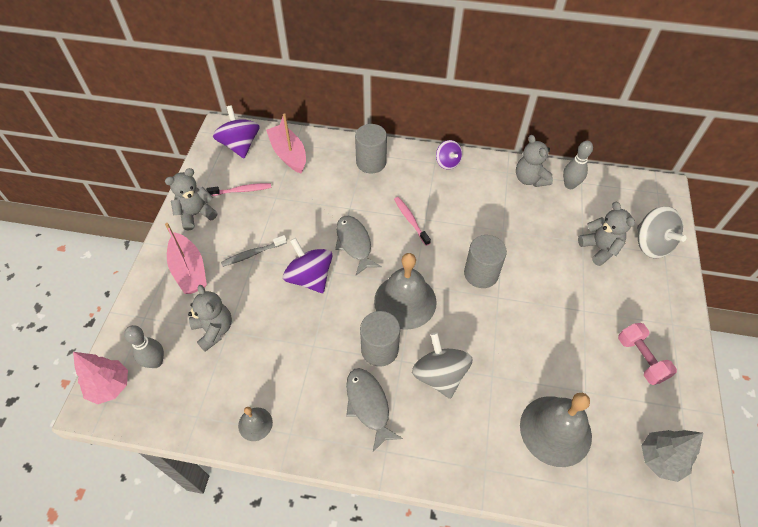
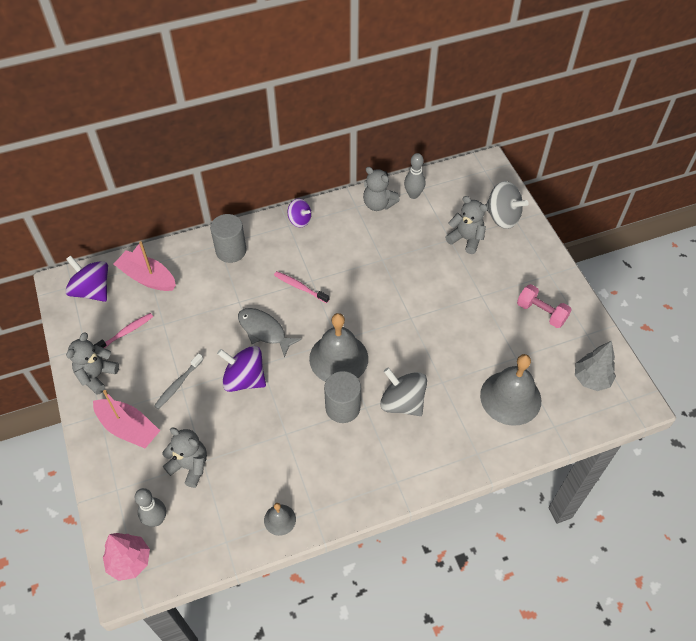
camera: 30 degrees left, 0 degrees up
(368, 405) = (361, 455): grey fish -> none
(481, 274) = (386, 305): grey cylinder -> none

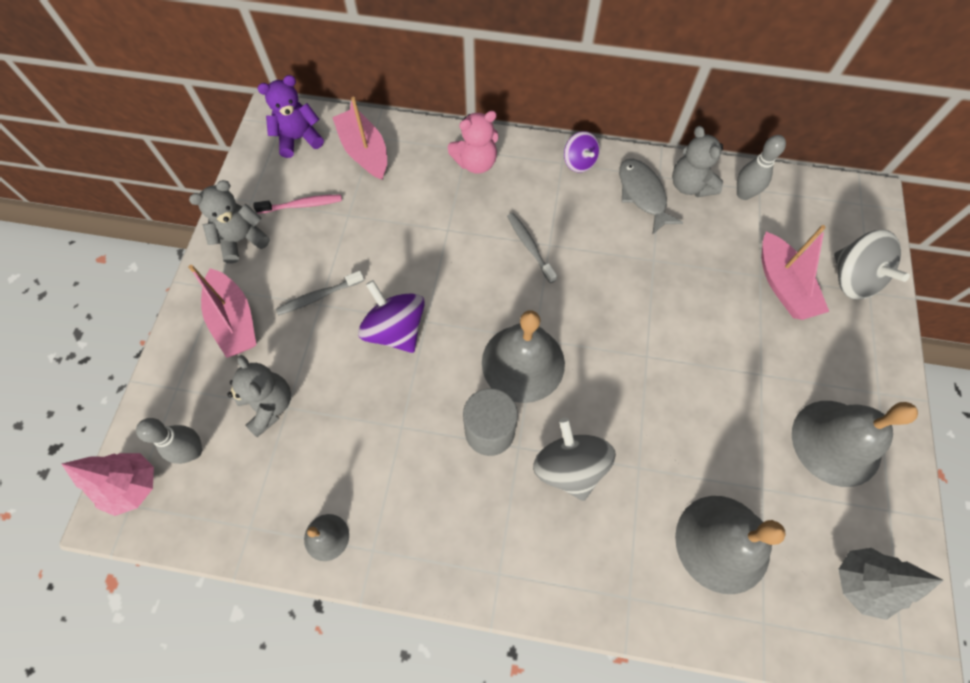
camera: 30 degrees right, 10 degrees up
(92, 290) = (298, 139): purple spinning top -> purple teddy bear
(231, 251) = (476, 163): grey cylinder -> pink teddy bear
(264, 331) = (454, 281): grey fish -> grey fish (642, 194)
(300, 287) = (530, 247): pink toothbrush -> grey toothbrush
(466, 239) = (783, 285): grey teddy bear -> pink boat
(541, 312) = (836, 442): pink dumbbell -> grey bell

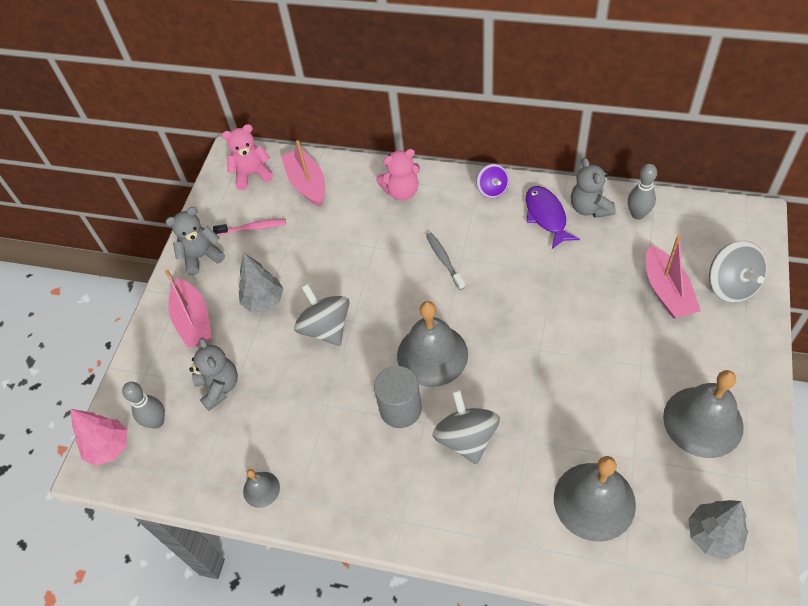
camera: 10 degrees right, 10 degrees down
(298, 139) = (252, 174): purple teddy bear -> pink teddy bear
(319, 296) = (264, 301): grey toothbrush -> grey tree
(395, 330) = (326, 328): purple spinning top -> grey spinning top
(642, 194) = (546, 216): grey fish -> purple fish

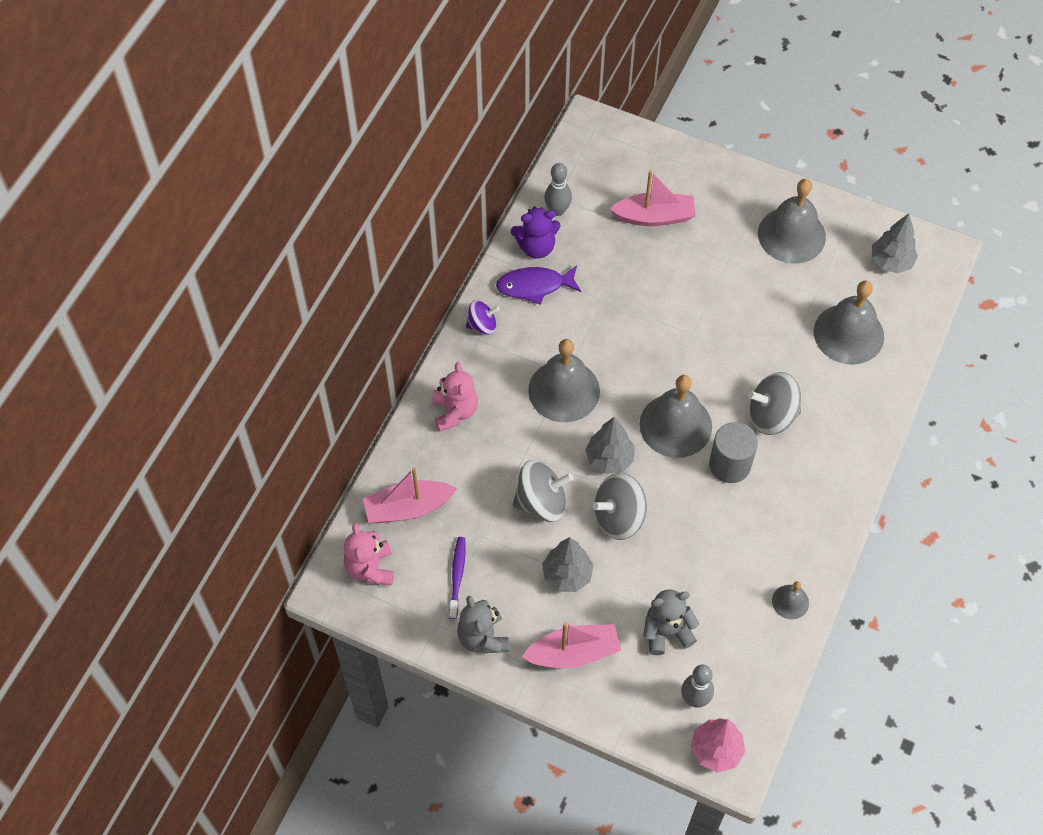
camera: 85 degrees left, 5 degrees up
(252, 228) = (457, 576): pink toothbrush -> purple toothbrush
(383, 309) = (609, 459): none -> grey tree
(444, 260) = (564, 390): grey toothbrush -> grey bell
(589, 208) = (536, 247): grey teddy bear -> purple teddy bear
(731, 285) = (661, 168): grey spinning top -> grey spinning top (541, 502)

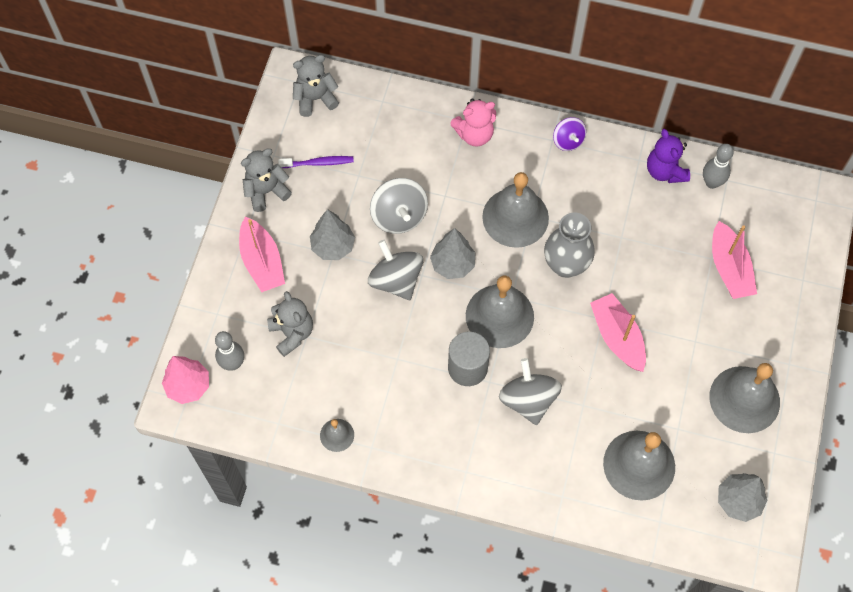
camera: 80 degrees right, 5 degrees up
(370, 568) = (315, 99): pink teddy bear -> grey teddy bear
(408, 508) = (375, 116): pink boat -> pink boat (617, 337)
(534, 286) = (621, 176): purple fish -> none
(627, 355) = (565, 265): none -> grey vase

